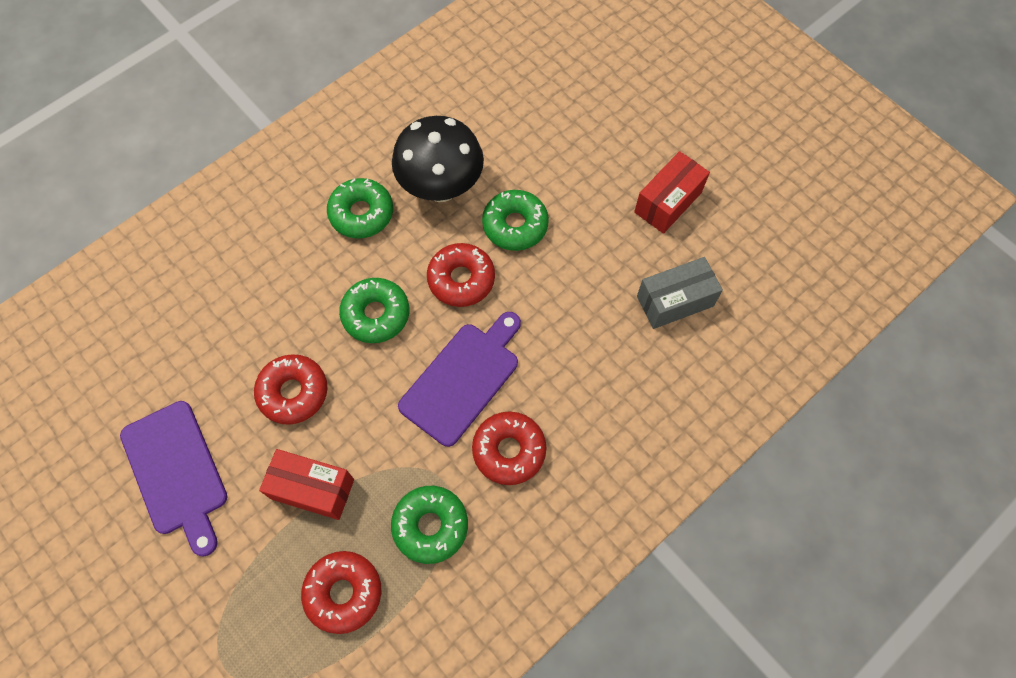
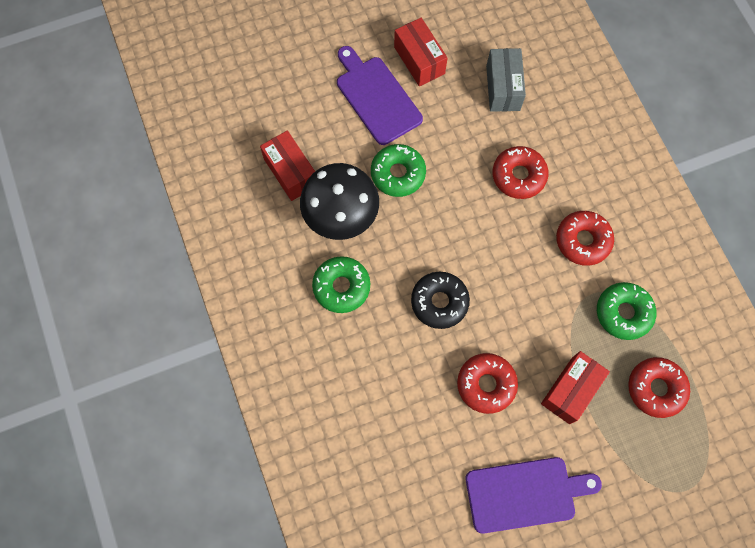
camera: 70 degrees left, 5 degrees up
(376, 314) = (439, 302): green donut -> black donut
(461, 279) = (431, 229): red donut -> red donut (518, 176)
(462, 379) = (516, 255): purple cutting board -> purple cutting board (376, 97)
(475, 125) = (291, 172): none -> red box

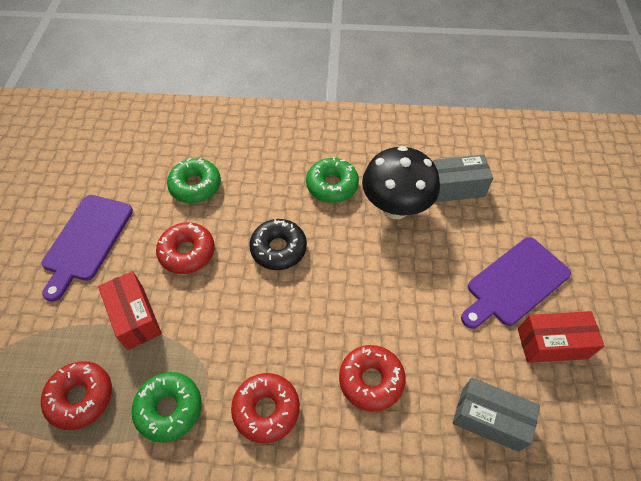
camera: 115 degrees right, 15 degrees down
(291, 172) = (456, 187): red box -> grey box
(376, 97) = (515, 283): purple cutting board -> purple cutting board turned 150 degrees clockwise
(398, 174) = (420, 268): green donut -> green donut (195, 186)

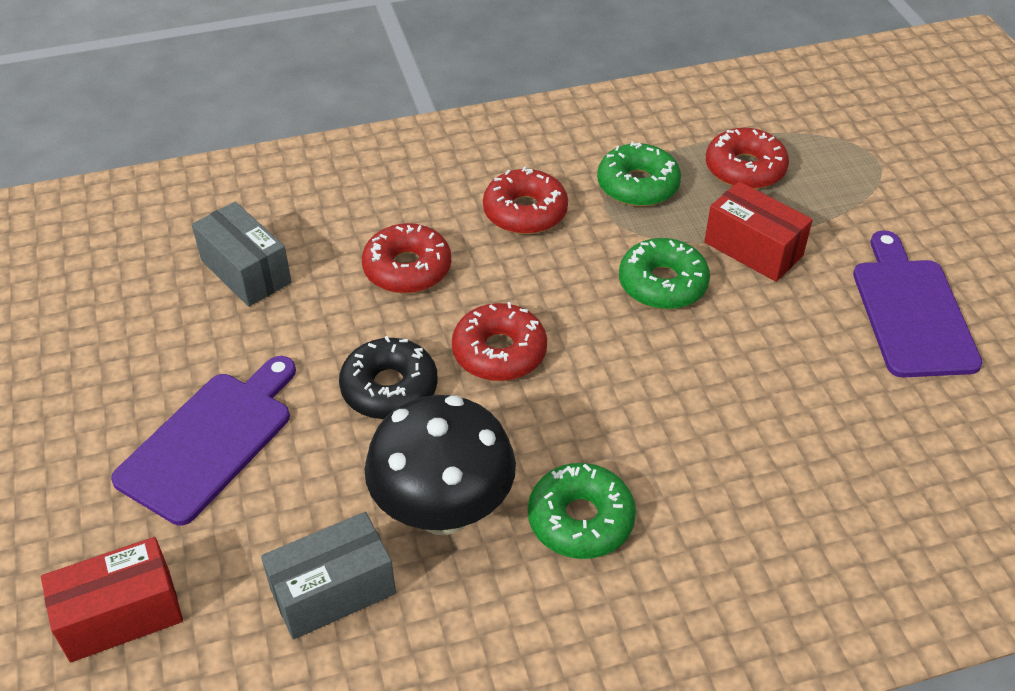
camera: 160 degrees right, 10 degrees down
(187, 252) = (750, 339): red donut -> red donut (499, 352)
(195, 186) = (825, 442): green donut -> green donut (662, 284)
(278, 249) = (615, 384): black donut -> black donut (389, 388)
(489, 419) = (246, 271): grey box -> grey box turned 45 degrees clockwise
(552, 343) = (154, 373): red box -> red box (121, 615)

